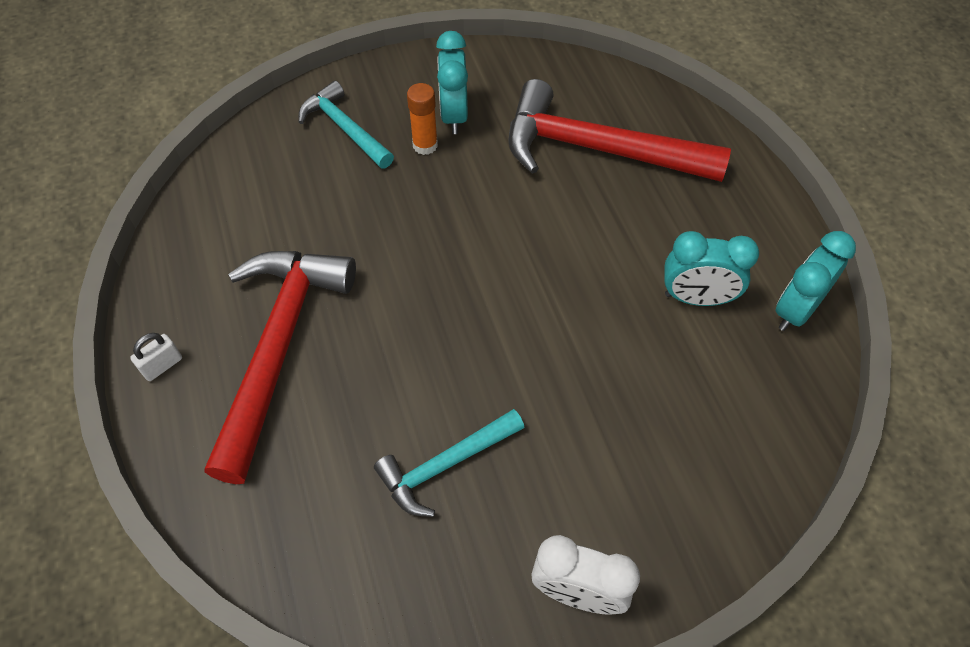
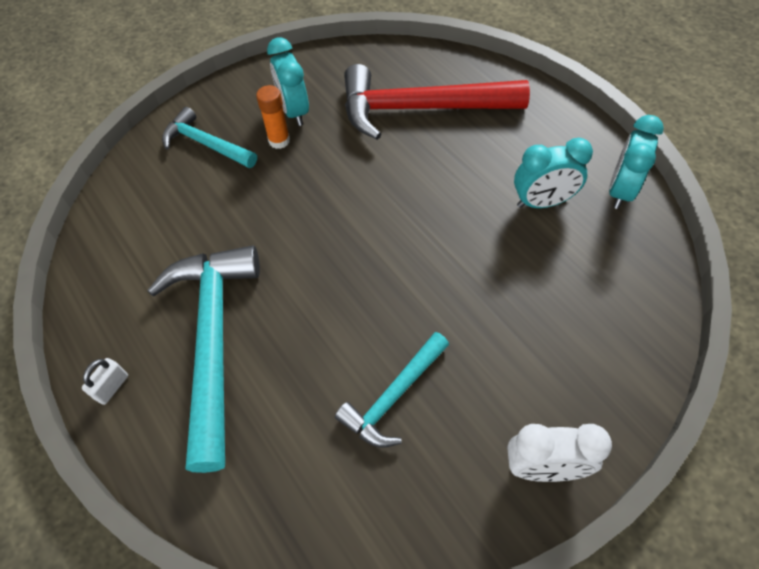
camera: 15 degrees left, 0 degrees up
(279, 348) = (213, 341): red hammer -> turquoise hammer

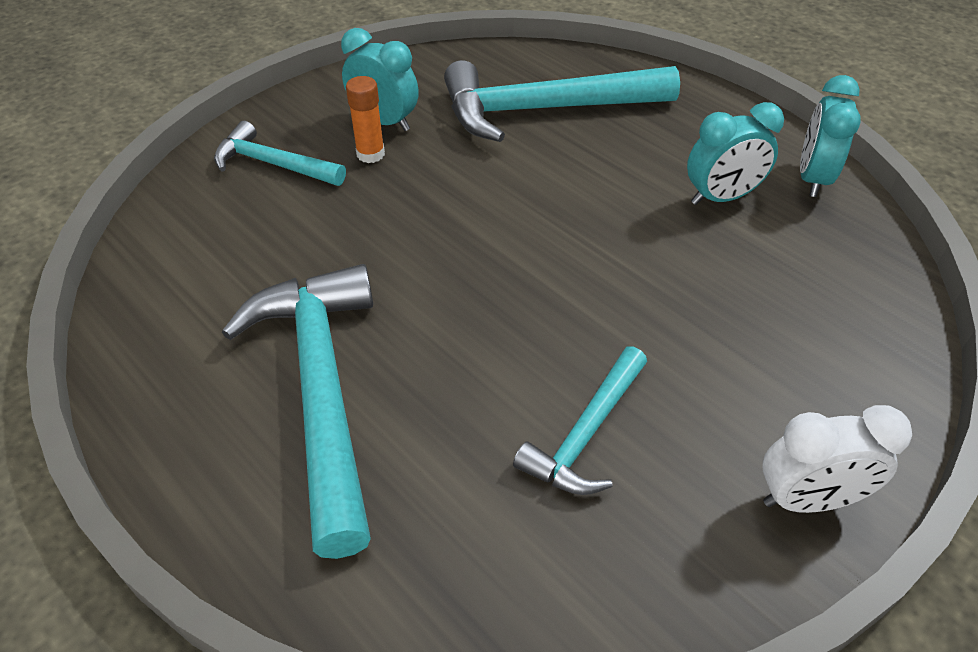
camera: 10 degrees left, 10 degrees down
(112, 387) = (182, 462): white padlock -> none
(294, 111) = (384, 122): turquoise clock -> turquoise clock turned 150 degrees clockwise
(420, 108) = (545, 109): red hammer -> turquoise hammer

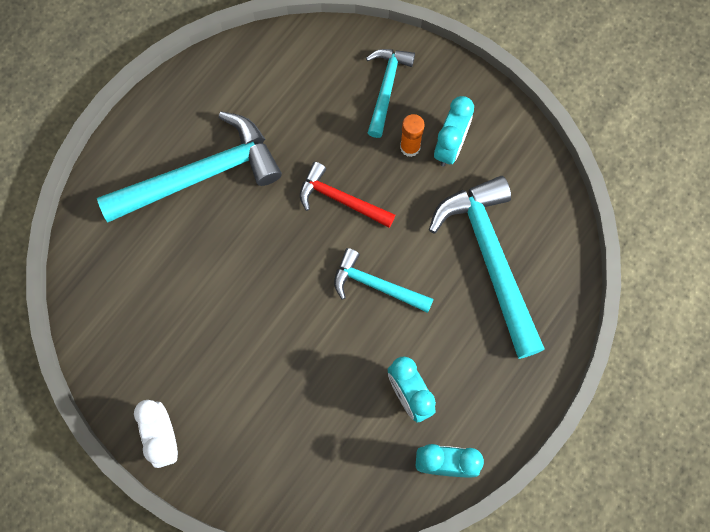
camera: 80 degrees right, 25 degrees up
(424, 227) = (341, 199): none -> red hammer
(585, 433) = (191, 319): turquoise hammer -> turquoise hammer (376, 285)

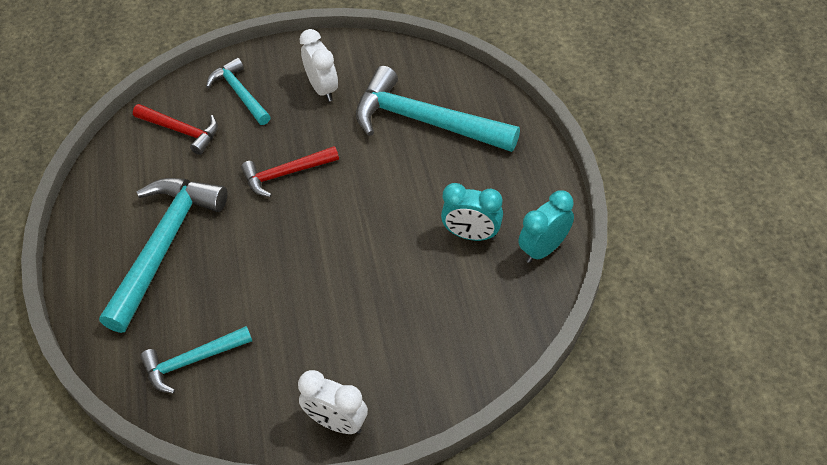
camera: 45 degrees left, 20 degrees down
(310, 81) = (181, 131): none -> red hammer
(376, 285) = (371, 197): turquoise hammer -> turquoise hammer (192, 361)
(410, 147) = (296, 110): orange glue stick -> none
(450, 147) = (322, 89): turquoise clock -> white clock

